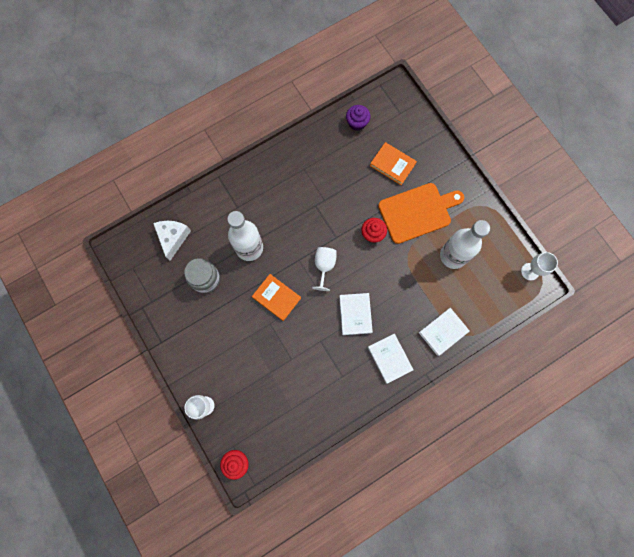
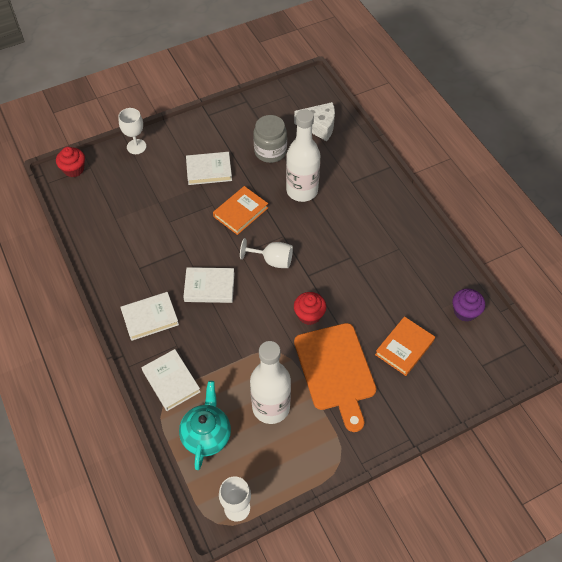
camera: 95 degrees right, 20 degrees down
(231, 332) = (209, 170): none -> white book
(481, 299) = (206, 435): none -> turquoise teapot

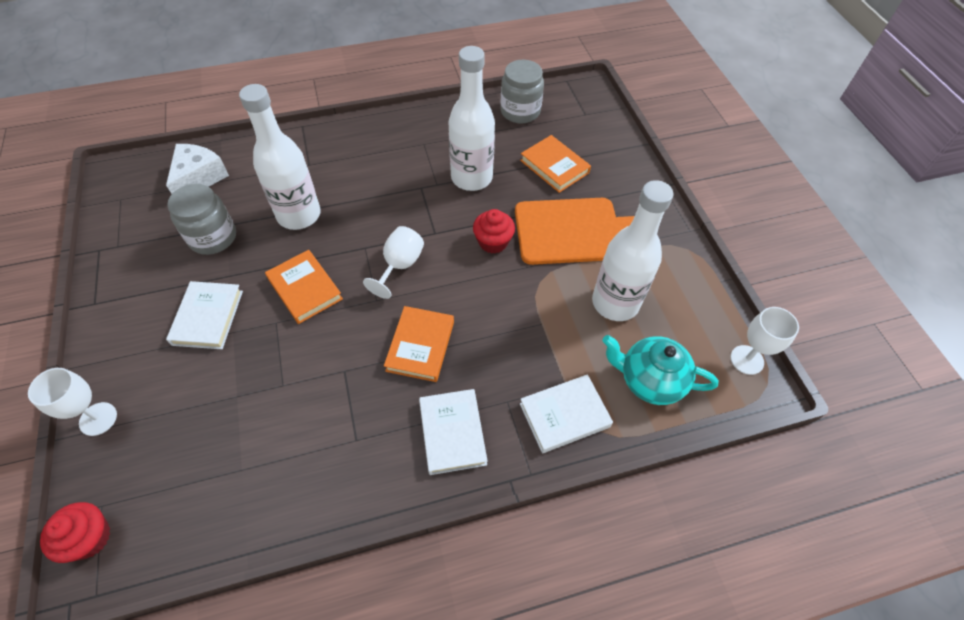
camera: 80 degrees left, 0 degrees up
(209, 287) = (420, 346): white book -> orange book
(371, 289) = (471, 178): none -> white bottle
(465, 311) = (520, 111): purple cupcake -> grey jar

